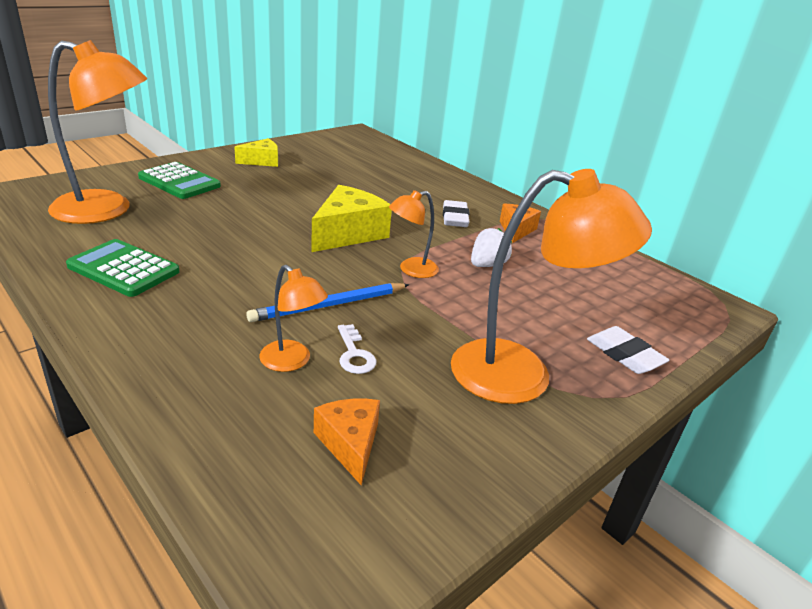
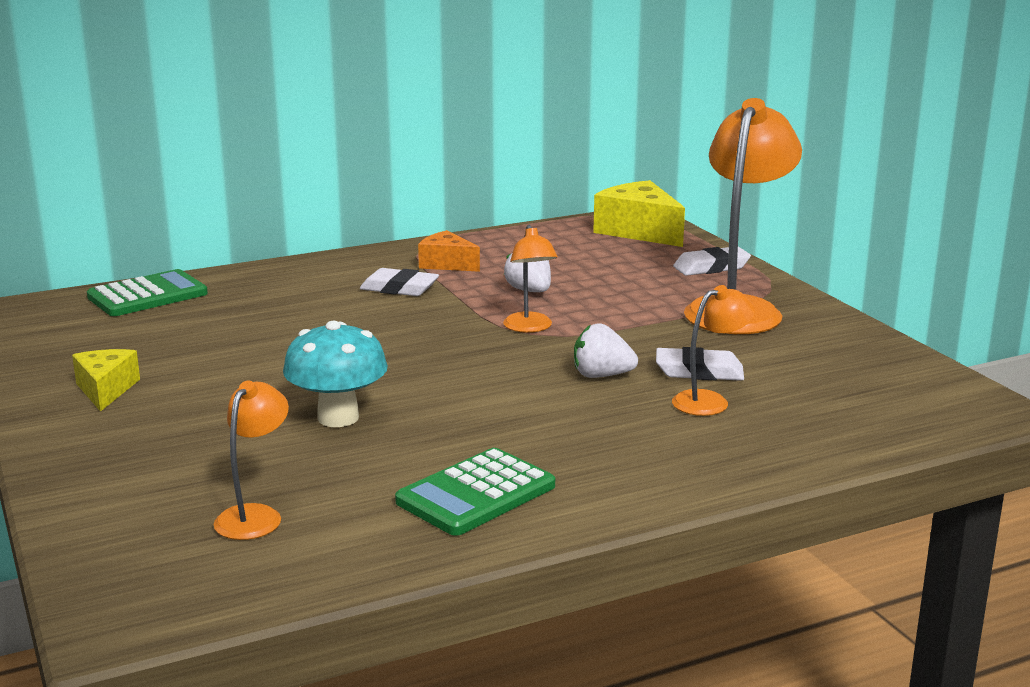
camera: 70 degrees left, 10 degrees down
(107, 210) = (255, 515): orange lamp -> orange lamp, size x0.49
(179, 182) = (161, 458): green calculator -> green calculator (147, 295)
(235, 218) = (338, 418): none -> turquoise mushroom
(329, 305) = (601, 376): blue pencil -> white strawberry
(348, 233) = (419, 351): yellow cheese -> yellow cheese (639, 231)
(350, 444) = (835, 385): orange cheese -> none
(354, 354) = (699, 372): white key -> white eraser

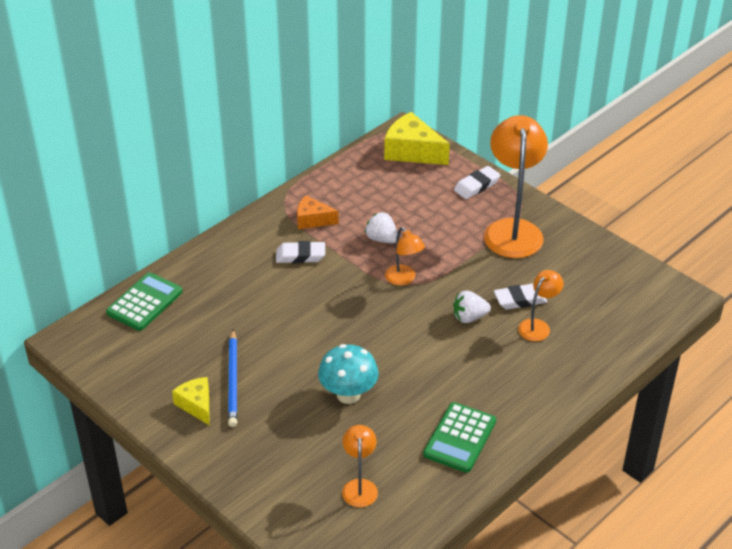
camera: 20 degrees left, 20 degrees up
(184, 377) = (233, 380): none -> blue pencil

